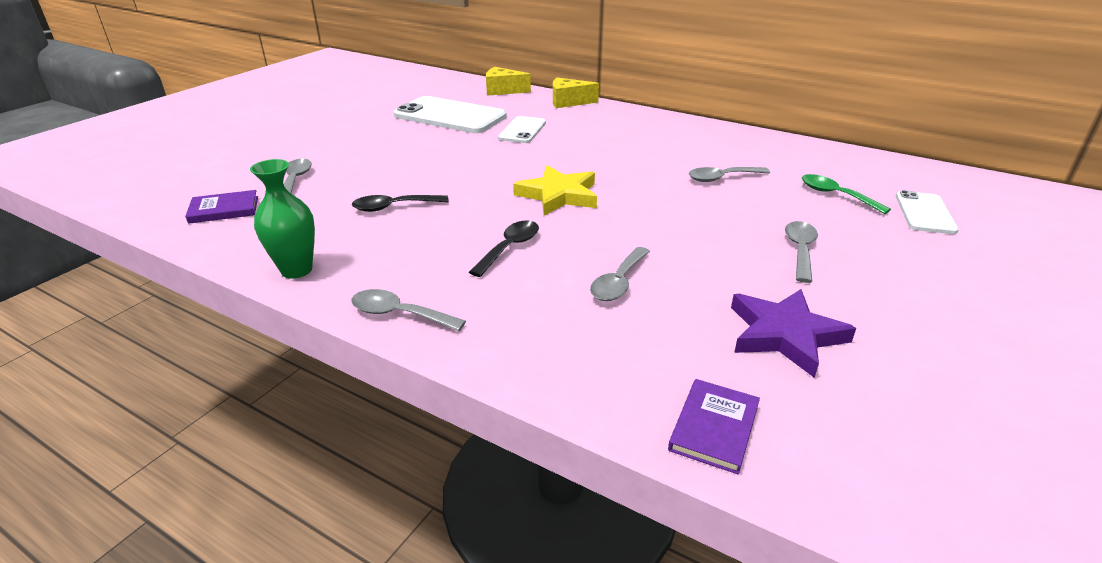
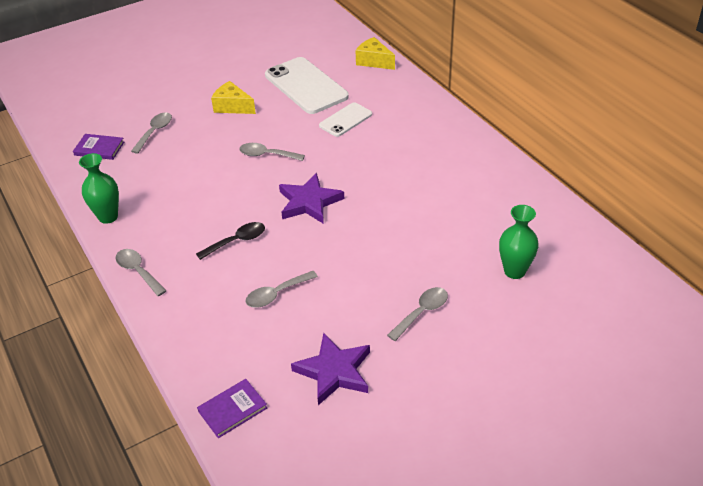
camera: 30 degrees right, 10 degrees up
(394, 207) = (196, 179): black spoon -> none
(558, 195) = (309, 202): yellow star -> purple star
(568, 102) = (414, 92): yellow cheese -> yellow cheese (232, 106)
(722, 178) = (445, 223): grey spoon -> grey spoon (267, 155)
(836, 195) = (514, 271): green spoon -> green vase
(925, 213) = (563, 313): white phone -> none

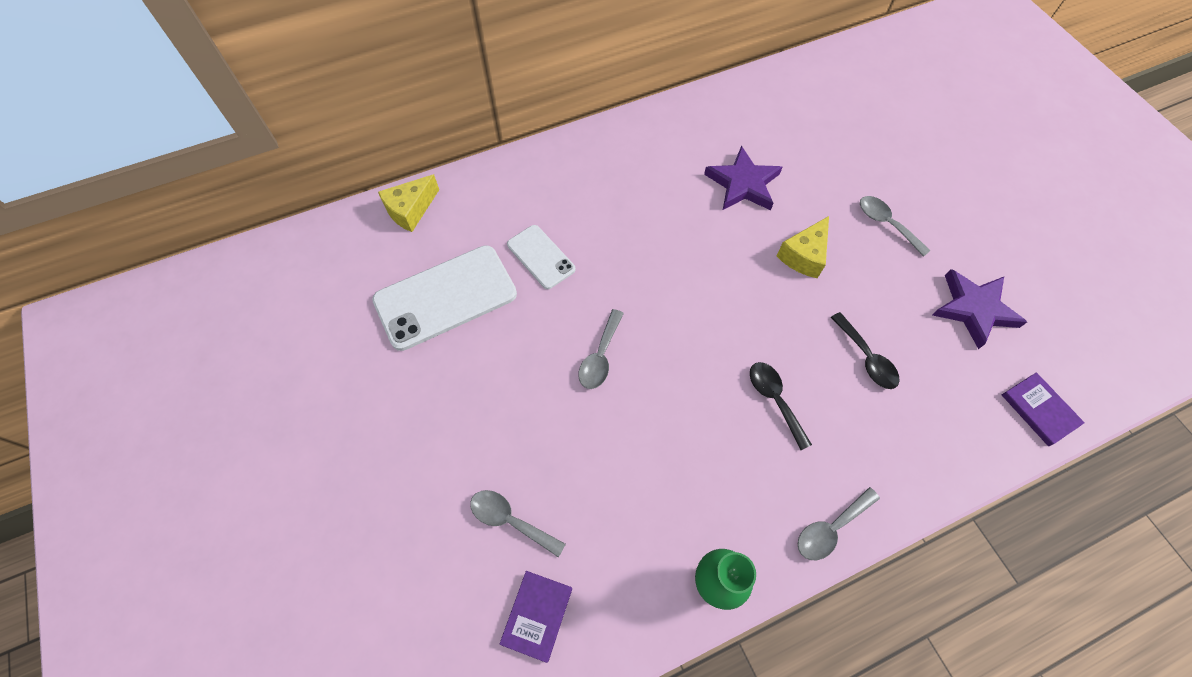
camera: 85 degrees left, 20 degrees up
(232, 106) = (470, 400): yellow cheese -> yellow cheese (804, 256)
(276, 294) = (866, 358): grey spoon -> black spoon
(309, 202) = (705, 312): purple star -> purple star (743, 184)
(514, 271) = (826, 141): green vase -> none

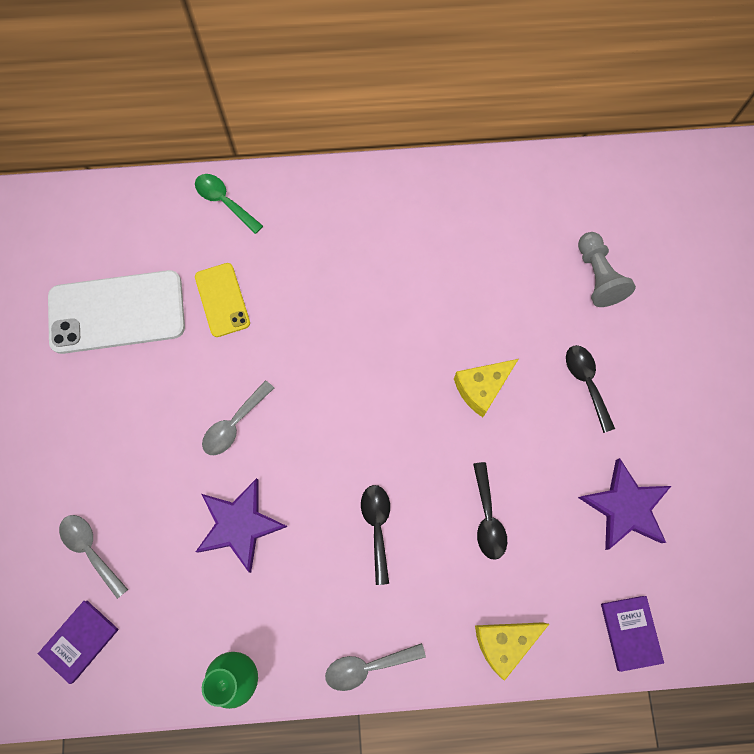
camera: 20 degrees right, 10 degrees up
(410, 210) = (119, 206): yellow cheese -> yellow cheese (503, 642)
(507, 179) = (224, 202): none -> green spoon
(540, 257) = (222, 300): white phone -> yellow phone
(743, 184) = (459, 286): purple star -> purple star (239, 525)
(850, 144) = (597, 276): none -> grey pawn
(886, 224) = (586, 383): grey spoon -> black spoon

